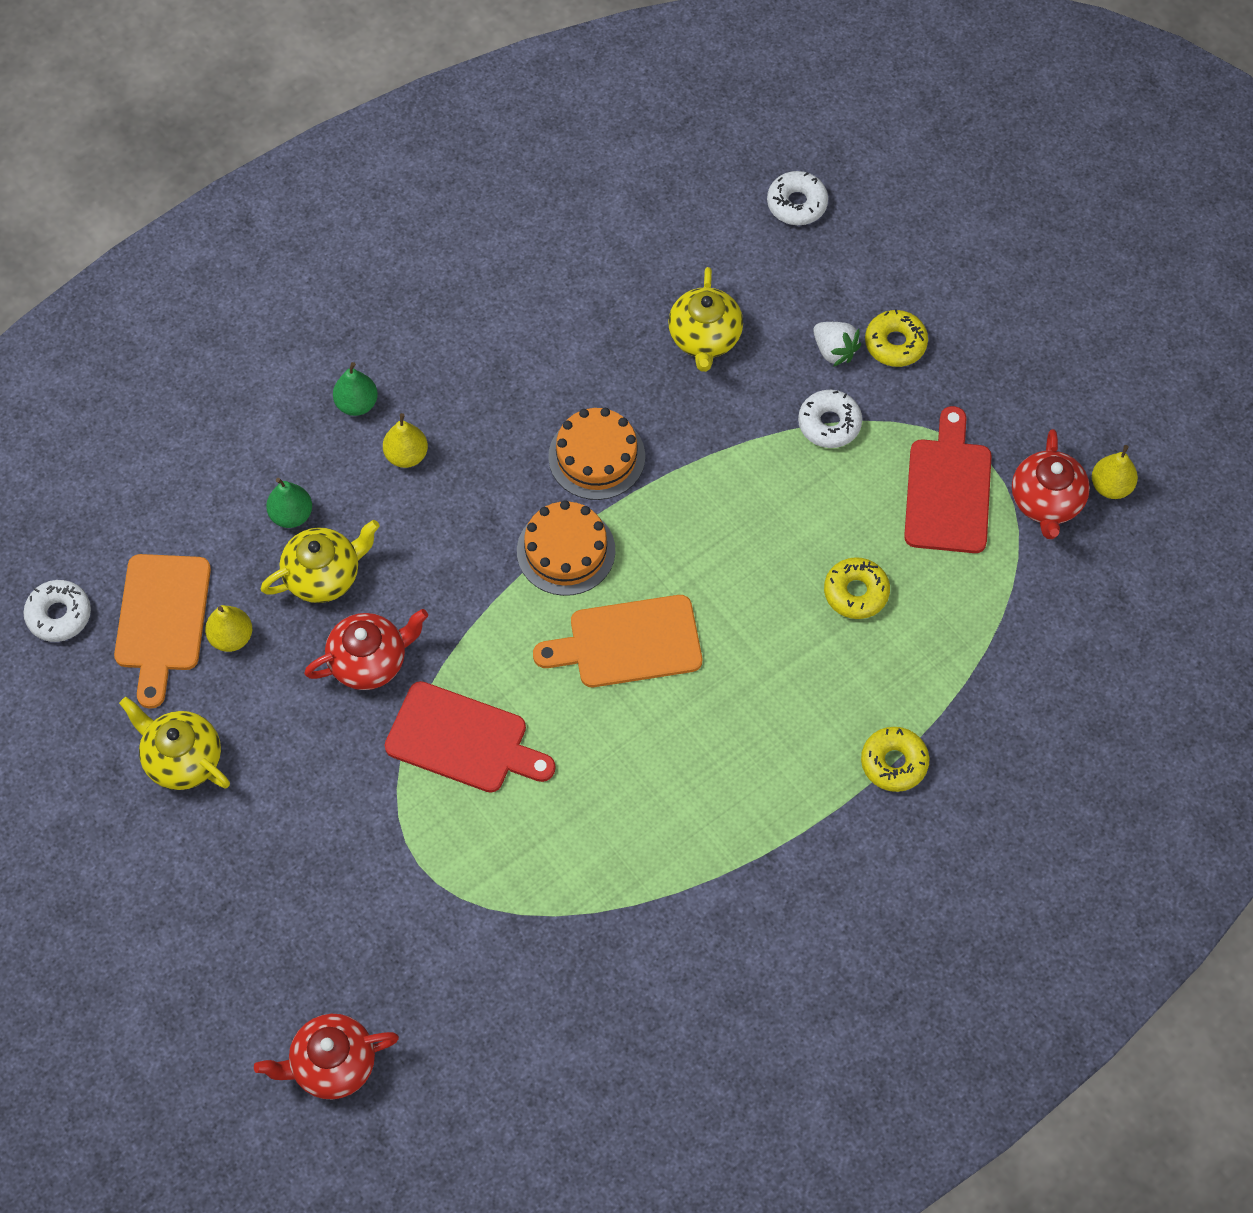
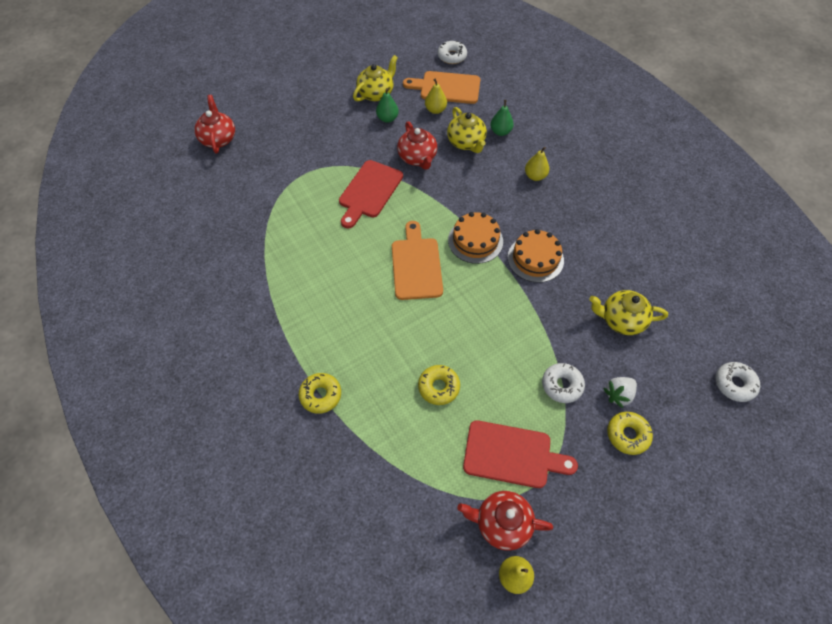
camera: 95 degrees right, 5 degrees down
(357, 404) = (565, 158): green pear -> green pear (387, 118)

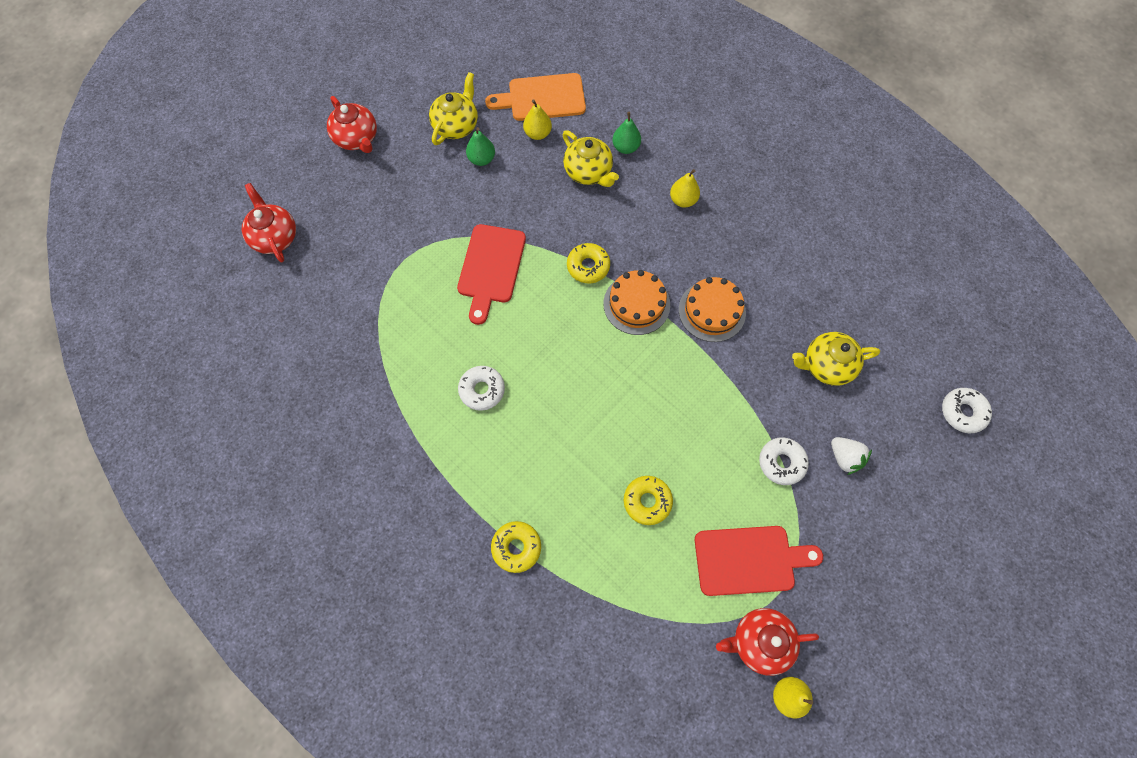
camera: 15 degrees left, 10 degrees up
(416, 265) = (576, 353): orange cutting board -> none
(417, 158) = (535, 207): red teapot -> red teapot (357, 138)
(452, 56) = (535, 50): white donut -> white donut (482, 390)
(618, 395) = (844, 458): white strawberry -> white strawberry turned 75 degrees counterclockwise
(627, 435) = (865, 502): yellow donut -> yellow donut (588, 266)

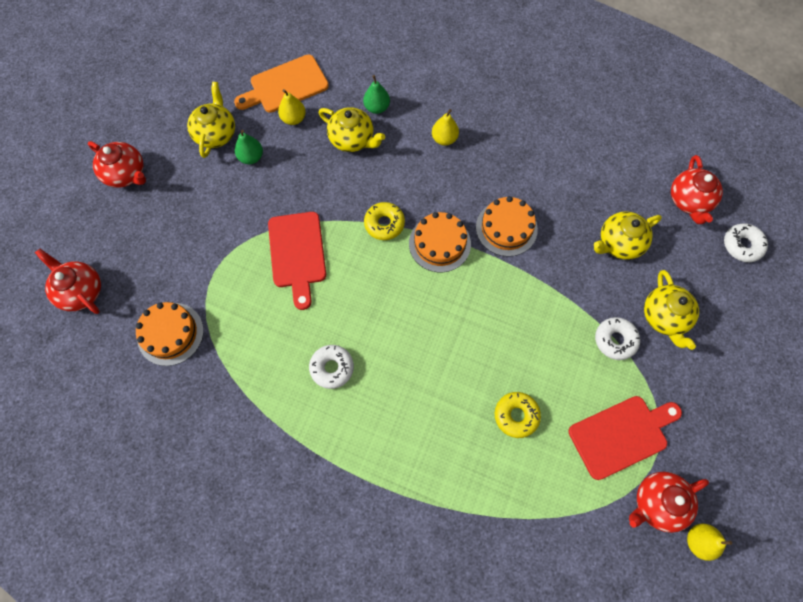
camera: 20 degrees left, 0 degrees up
(342, 304) = (170, 334): none -> orange cake
(516, 547) = (418, 500): yellow donut -> none
(844, 458) = (664, 317): white strawberry -> yellow teapot
(922, 347) = (689, 201): none -> red teapot

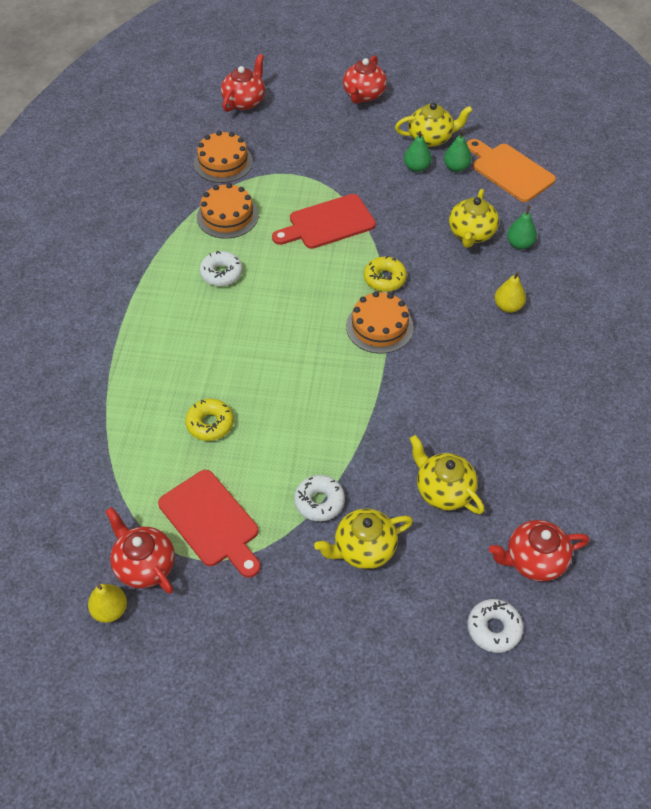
camera: 75 degrees right, 15 degrees down
(264, 125) = (456, 167): none -> green pear
(293, 119) = (474, 186): yellow pear -> none
(506, 228) = (420, 380): orange cake -> orange cake (227, 216)

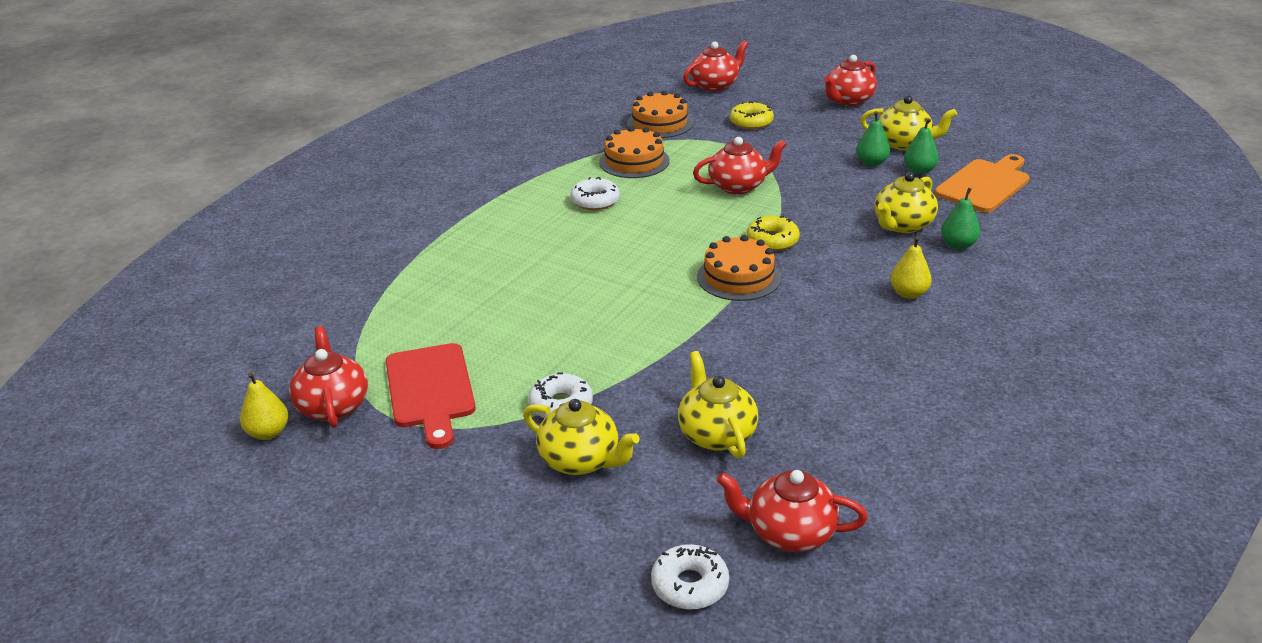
camera: 25 degrees right, 20 degrees down
(210, 424) = (492, 311): yellow donut -> yellow donut (751, 122)
(328, 223) = (738, 186): red cutting board -> red teapot
(363, 549) = (581, 460): yellow teapot -> yellow teapot turned 150 degrees counterclockwise
(510, 171) = (984, 184): orange cutting board -> orange cutting board turned 60 degrees clockwise

